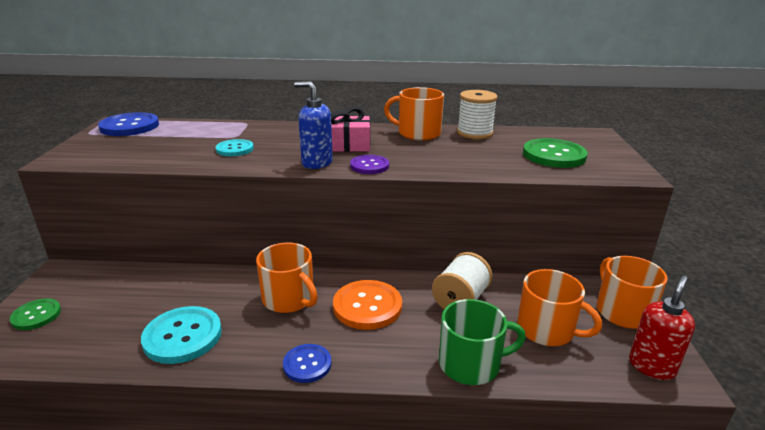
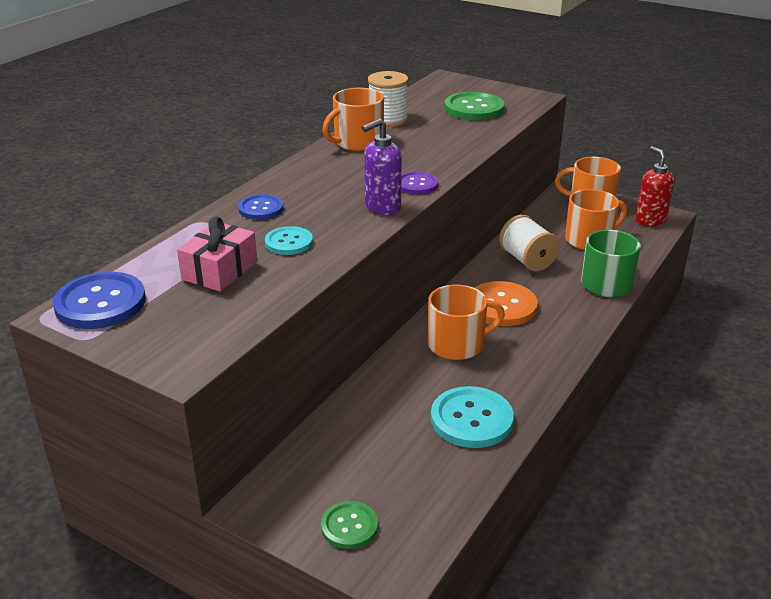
camera: 60 degrees left, 5 degrees up
(307, 364) = (560, 356): blue button -> blue button (261, 209)
(316, 163) = (382, 207): blue soap dispenser -> purple soap dispenser
(347, 145) = (349, 182): pink gift -> pink gift (219, 270)

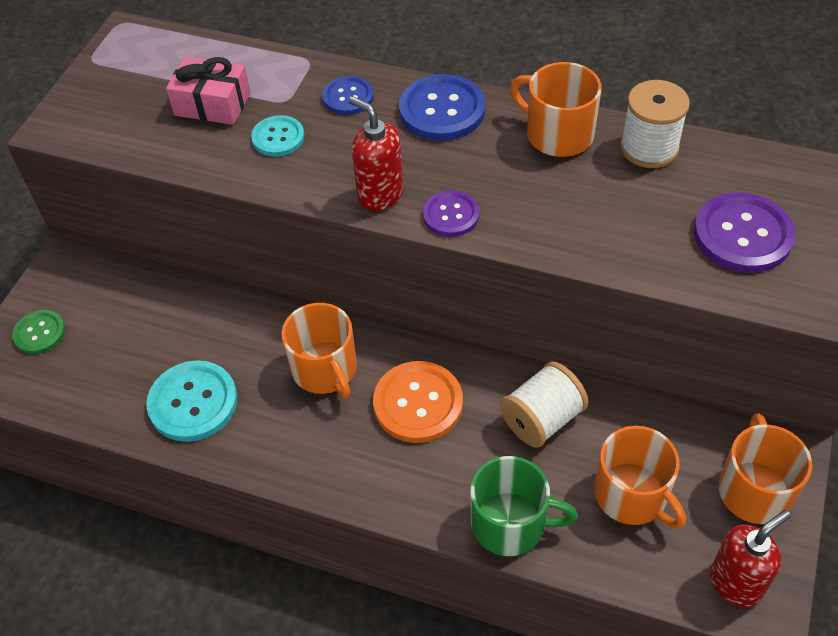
camera: 80 degrees right, 20 degrees up
(100, 303) = (146, 48): blue button -> blue button (442, 110)
(382, 207) = (380, 194): purple soap dispenser -> red soap dispenser
(474, 108) = (742, 235): green button -> purple button

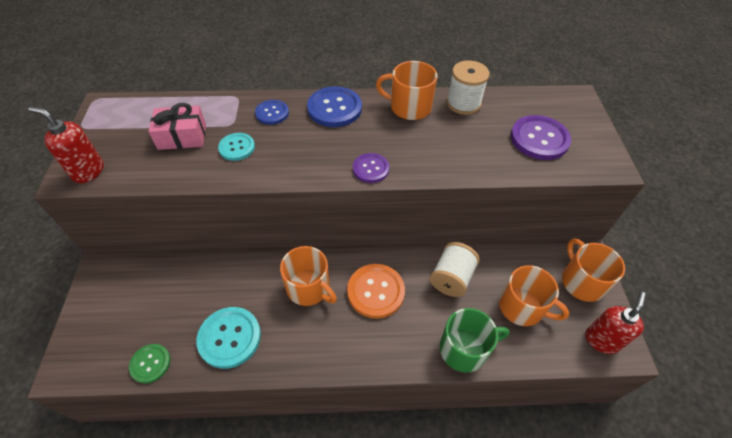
camera: 25 degrees left, 0 degrees up
(39, 333) = (98, 324): green button -> green button (150, 363)
(380, 194) = (320, 167): red soap dispenser -> red soap dispenser (88, 171)

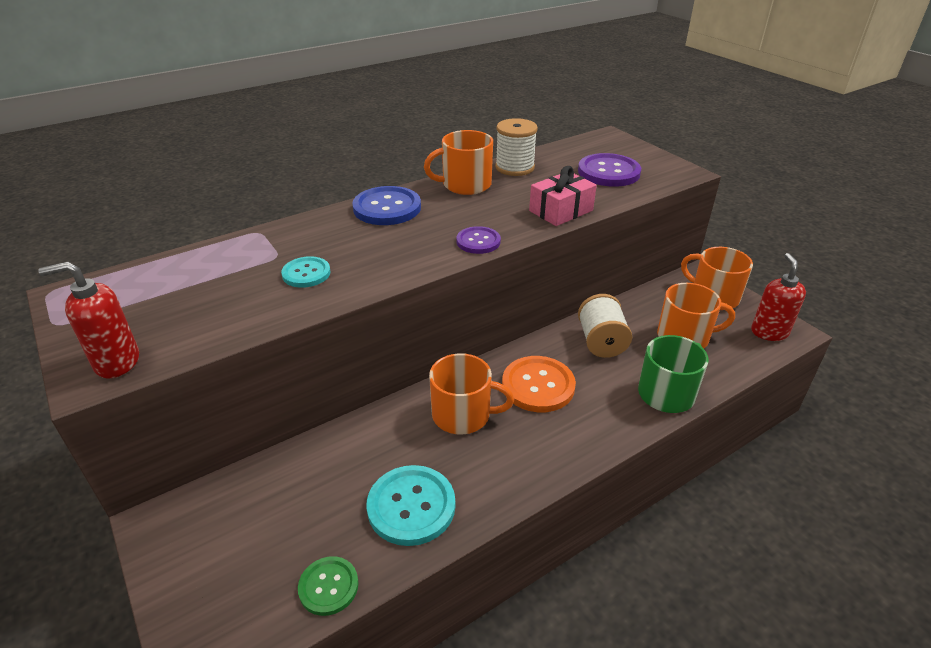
camera: 30 degrees left, 15 degrees down
(182, 136) = (222, 286): pink gift -> pink gift (561, 211)
(272, 113) = (318, 232): blue button -> none

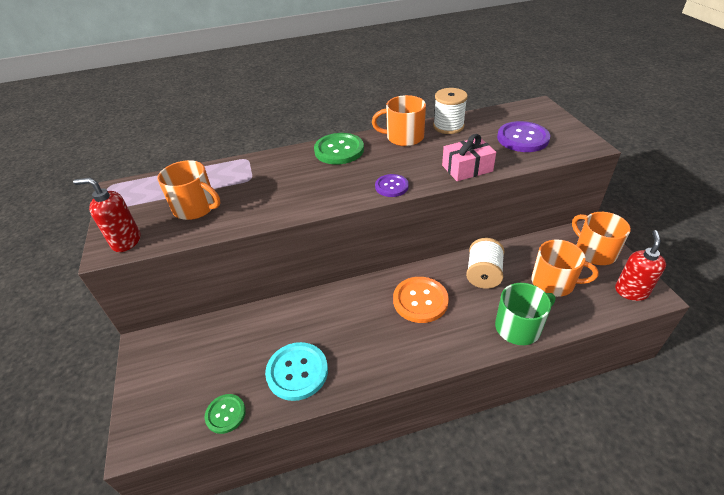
camera: 20 degrees right, 5 degrees up
(306, 273) = (263, 195): turquoise button -> none
(387, 208) = (339, 150): blue button -> green button
(463, 415) = (357, 312): orange mug -> orange mug (196, 208)

